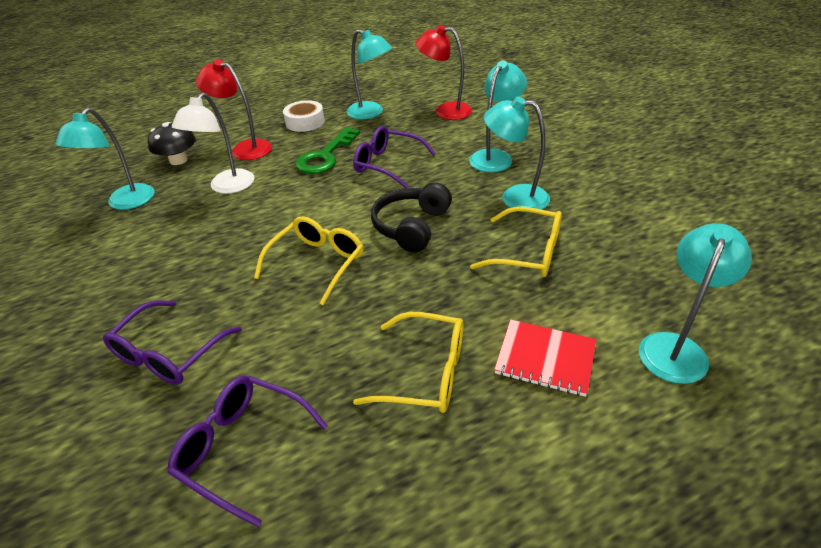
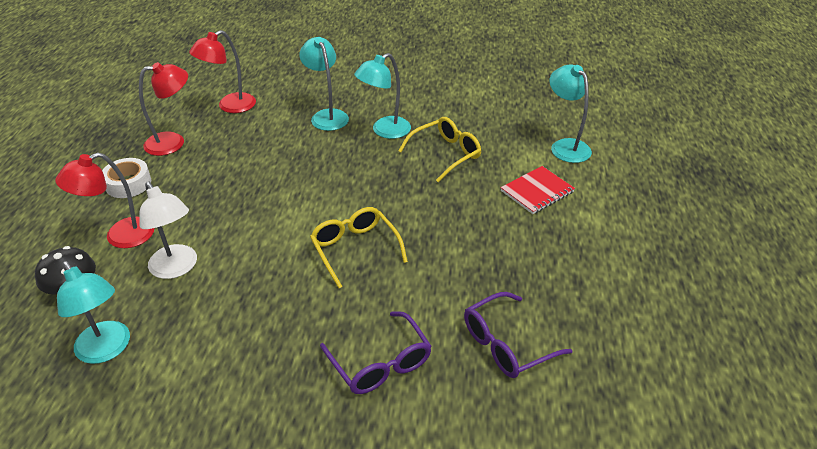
camera: 60 degrees left, 0 degrees up
(325, 156) = (208, 193): green key -> none
(371, 113) = (173, 142): turquoise lamp -> red lamp
(387, 164) = (268, 166): purple glasses -> none
(411, 226) = (364, 188): black headphones -> none
(426, 373) = (509, 240): yellow glasses -> none

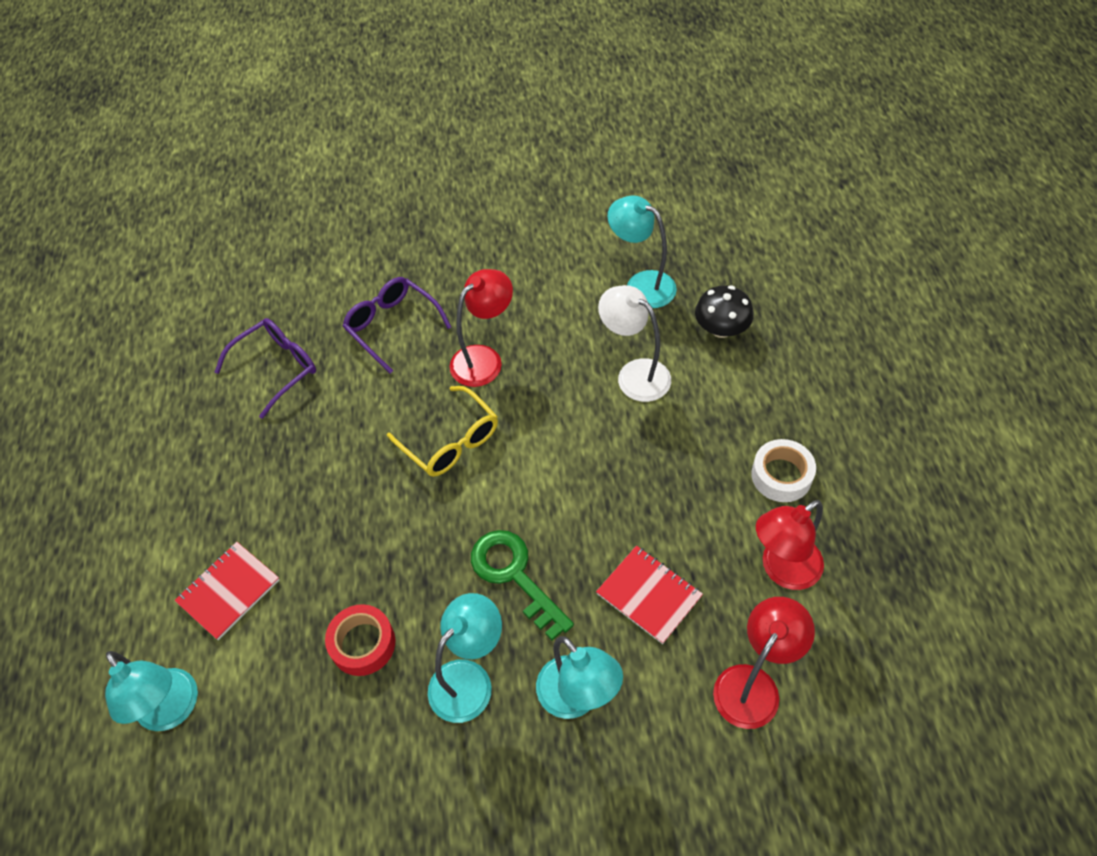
camera: 170 degrees right, 15 degrees up
(120, 236) = (726, 397): red lamp -> red lamp (484, 359)
(260, 145) = (649, 595): none -> red notebook
(339, 167) = (514, 575): none -> green key
(446, 154) = (363, 644): yellow glasses -> red tape

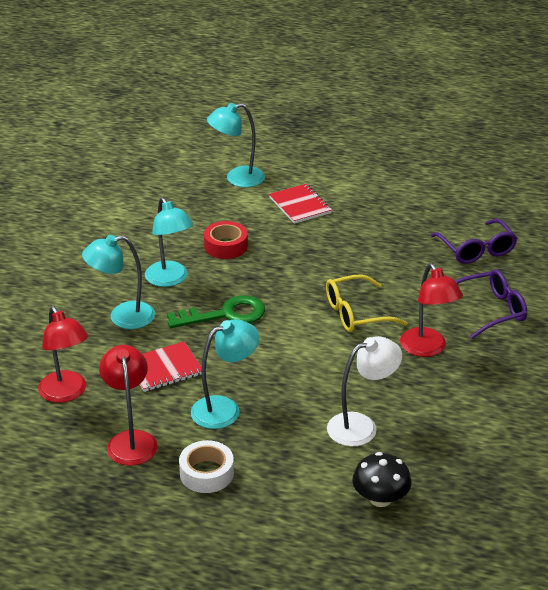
camera: 110 degrees right, 20 degrees down
(641, 284) = (463, 465): turquoise lamp -> turquoise lamp (225, 409)

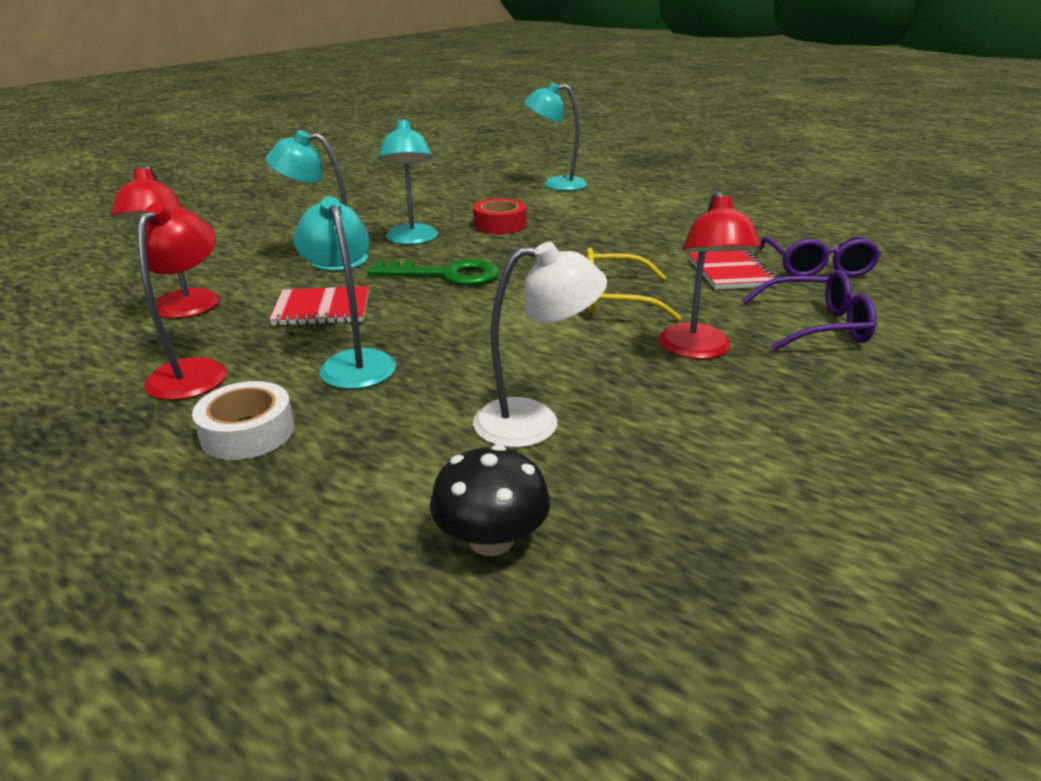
camera: 20 degrees right, 5 degrees down
(225, 409) = (354, 362): turquoise lamp -> turquoise lamp turned 105 degrees counterclockwise
(300, 205) = (610, 208): red notebook -> red notebook (730, 272)

